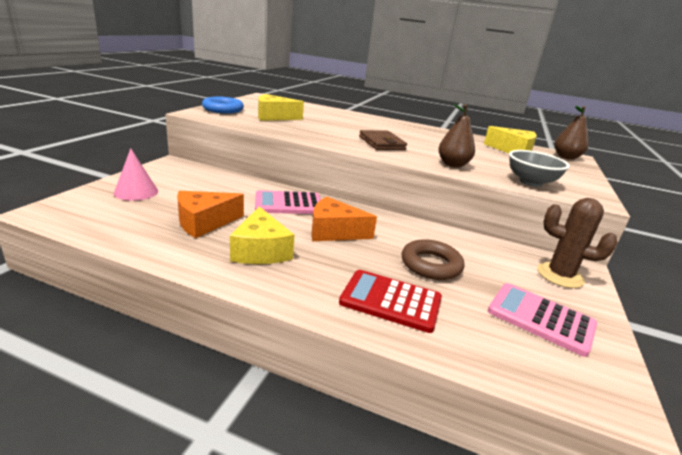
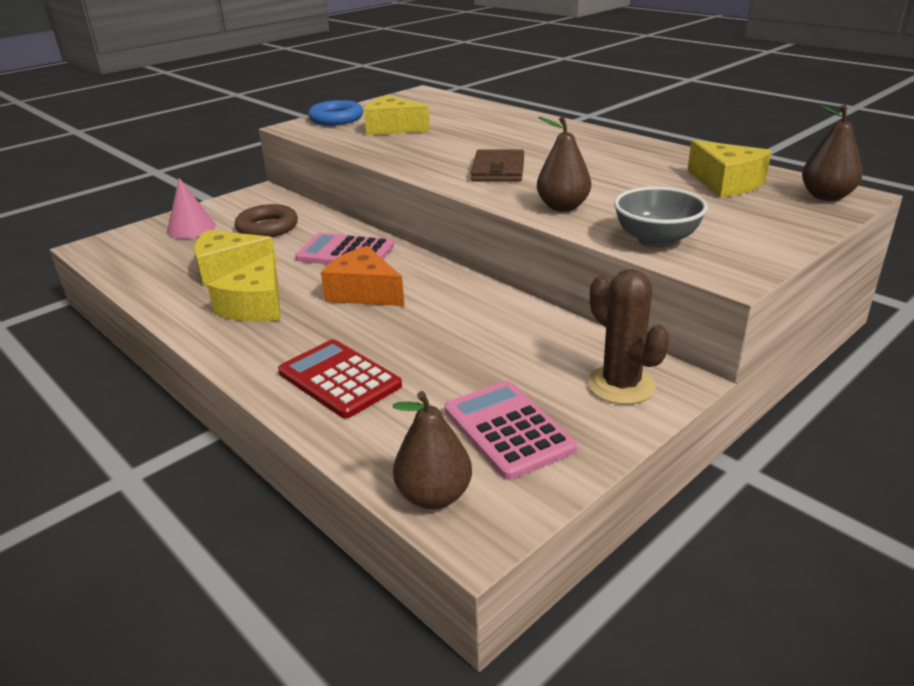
camera: 30 degrees right, 5 degrees up
(204, 222) = (228, 269): orange cheese -> yellow cheese
(431, 265) = (441, 346): brown ring -> brown ring (267, 227)
(561, 382) = (434, 495): none -> brown pear

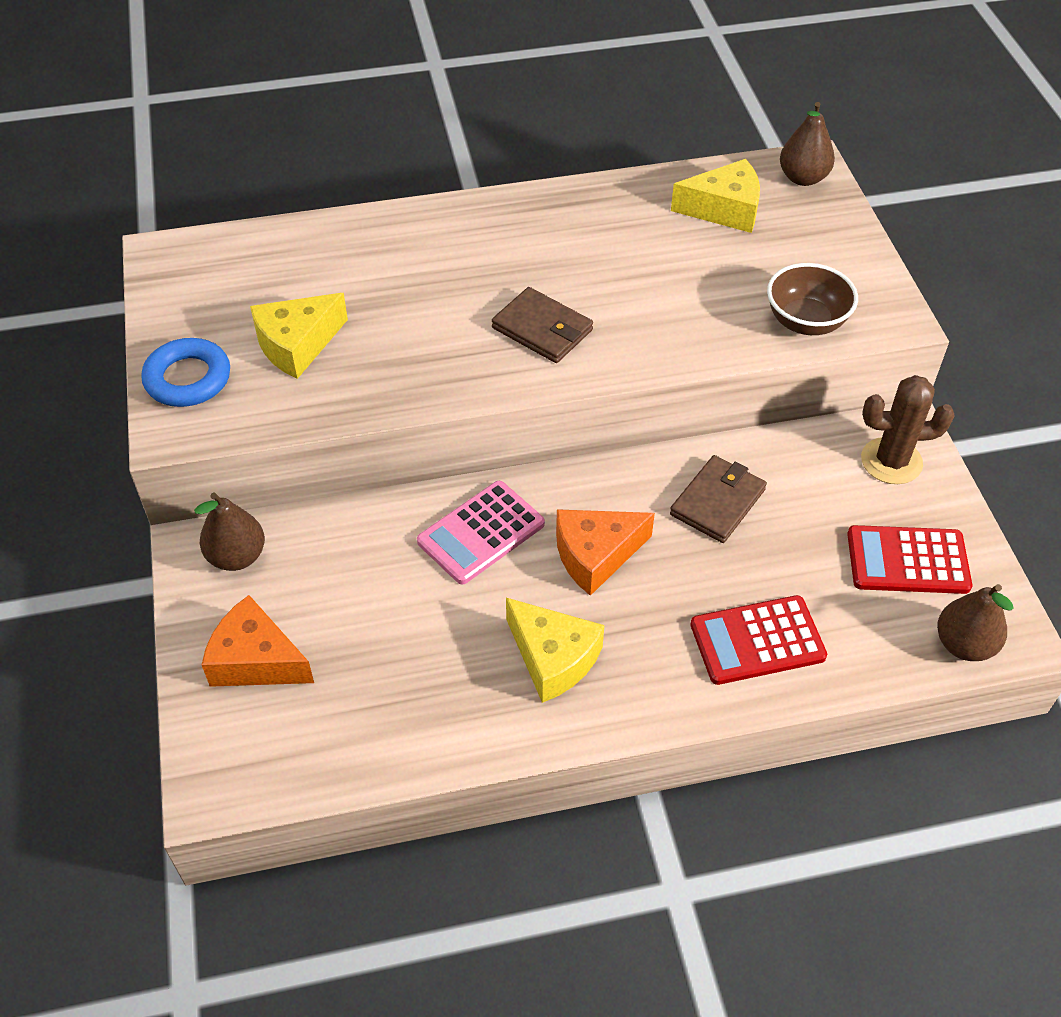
camera: 60 degrees left, 20 degrees up
(191, 228) = (256, 660): pink cone -> orange cheese
(228, 269) = (429, 656): yellow cheese -> none
(267, 227) = (333, 579): brown ring -> none
(468, 320) = (717, 502): none -> brown wallet
(507, 429) = (907, 561): pink calculator -> red calculator
(563, 207) = (685, 336): brown pear -> brown pear (237, 556)
(656, 240) = (805, 322): grey bowl -> brown bowl

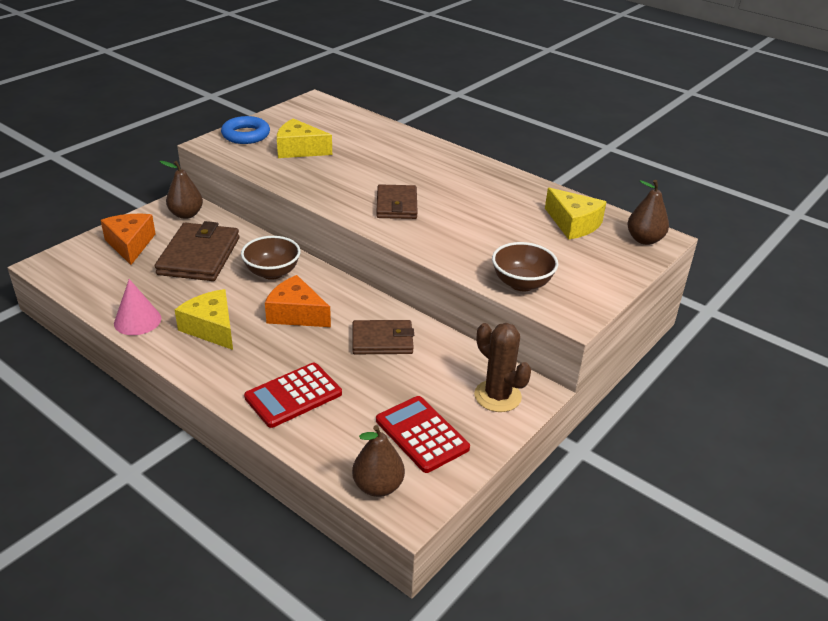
camera: 50 degrees right, 15 degrees down
(365, 592) = (199, 256): none -> brown wallet
(465, 734) = (137, 320): none -> pink cone
(481, 533) = (272, 272): pink calculator -> brown bowl
(553, 658) = (211, 328): yellow cheese -> yellow cheese turned 135 degrees clockwise
(757, 641) = (293, 395): red calculator -> red calculator turned 75 degrees counterclockwise

